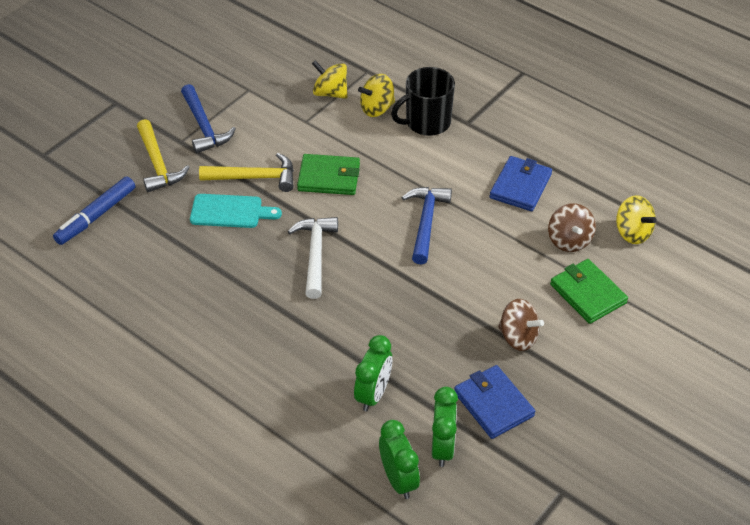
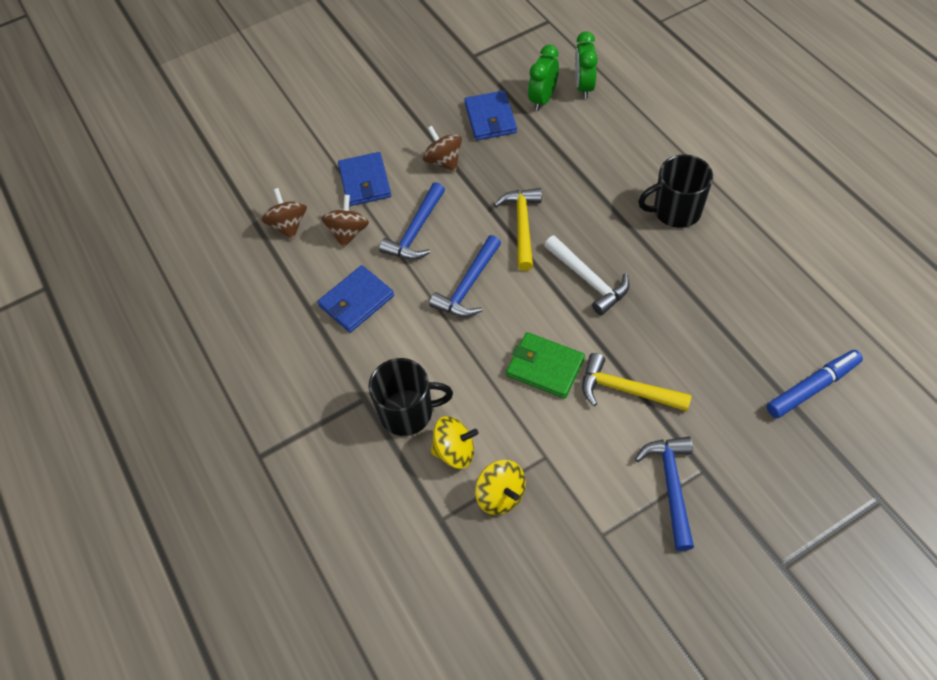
camera: 155 degrees left, 10 degrees up
(158, 164) = (735, 442): yellow hammer -> yellow hammer (522, 226)
(230, 211) = (662, 353): turquoise cutting board -> none
(246, 343) = (675, 211): none -> black mug
(315, 254) = (588, 280): white hammer -> white hammer turned 60 degrees counterclockwise
(373, 394) = (580, 146): green clock -> none
(503, 258) = (416, 231): none -> blue hammer
(588, 293) = (365, 182): green wallet -> blue wallet
(632, 233) = (288, 225): yellow spinning top -> brown spinning top

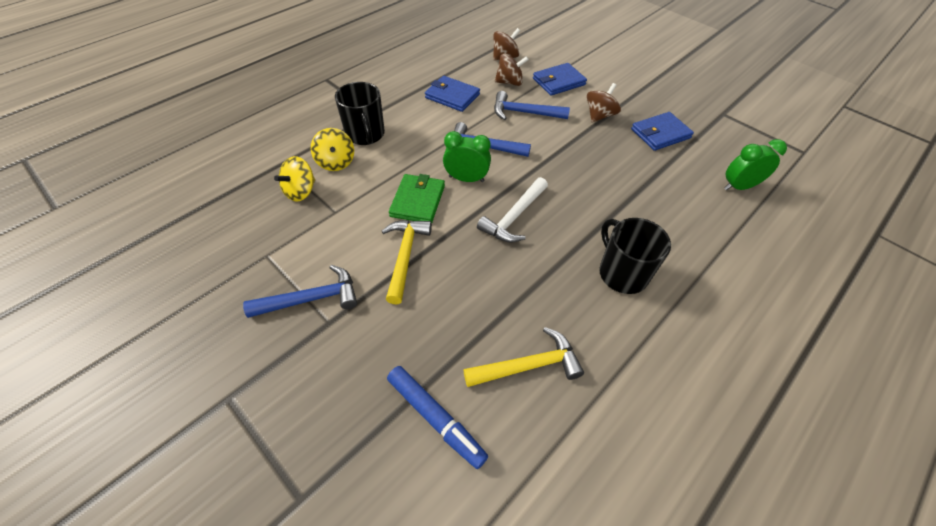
camera: 70 degrees right, 5 degrees down
(522, 226) = (554, 168): yellow hammer -> yellow hammer (528, 366)
(543, 99) = (704, 162): green clock -> green clock (466, 179)

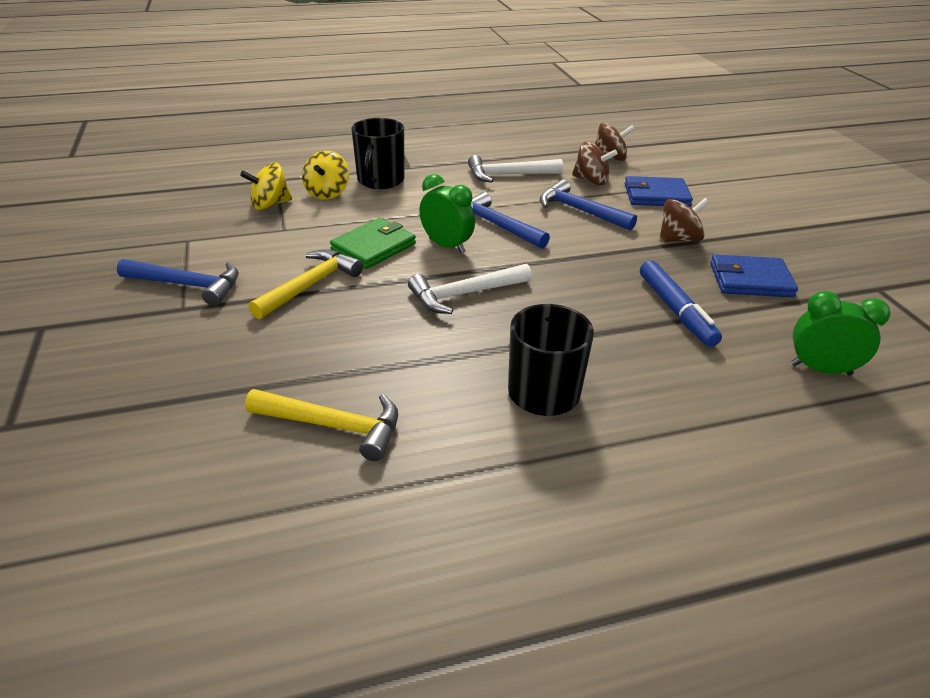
camera: 30 degrees right, 15 degrees down
(436, 418) = (190, 424): blue marker -> blue marker (676, 310)
(452, 96) = (508, 175): blue wallet -> white hammer

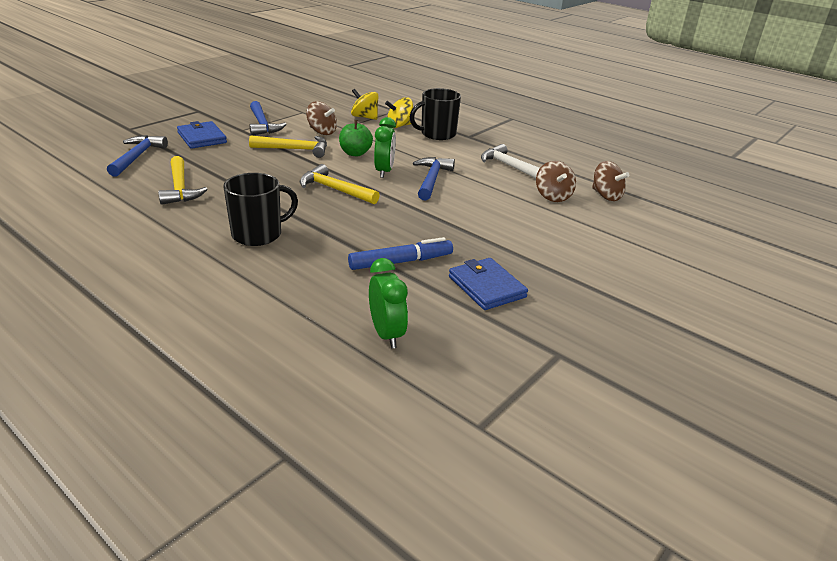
camera: 55 degrees right, 5 degrees down
(374, 247) = (355, 153): green wallet -> green apple
(464, 294) = (335, 190): white hammer -> yellow hammer
(580, 211) = (497, 202): blue hammer -> blue hammer (137, 157)
(656, 195) = (571, 225): blue wallet -> blue wallet (202, 138)
(676, 310) = (401, 262): blue marker -> blue marker turned 150 degrees counterclockwise
(678, 239) = (510, 246): brown spinning top -> brown spinning top (322, 132)

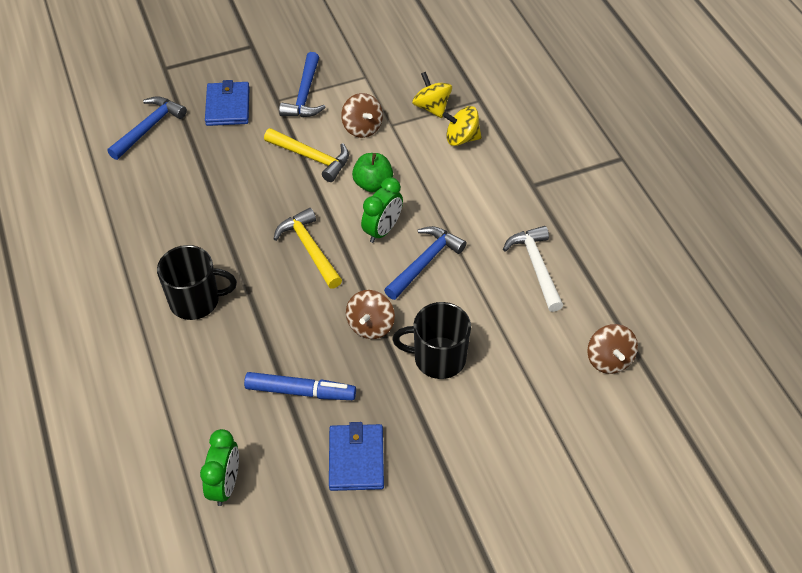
camera: 30 degrees right, 20 degrees up
(180, 188) = (163, 198): yellow hammer -> none
(437, 134) = (496, 169): black mug -> black mug (438, 358)
(553, 196) = (542, 339): brown spinning top -> brown spinning top (370, 325)

